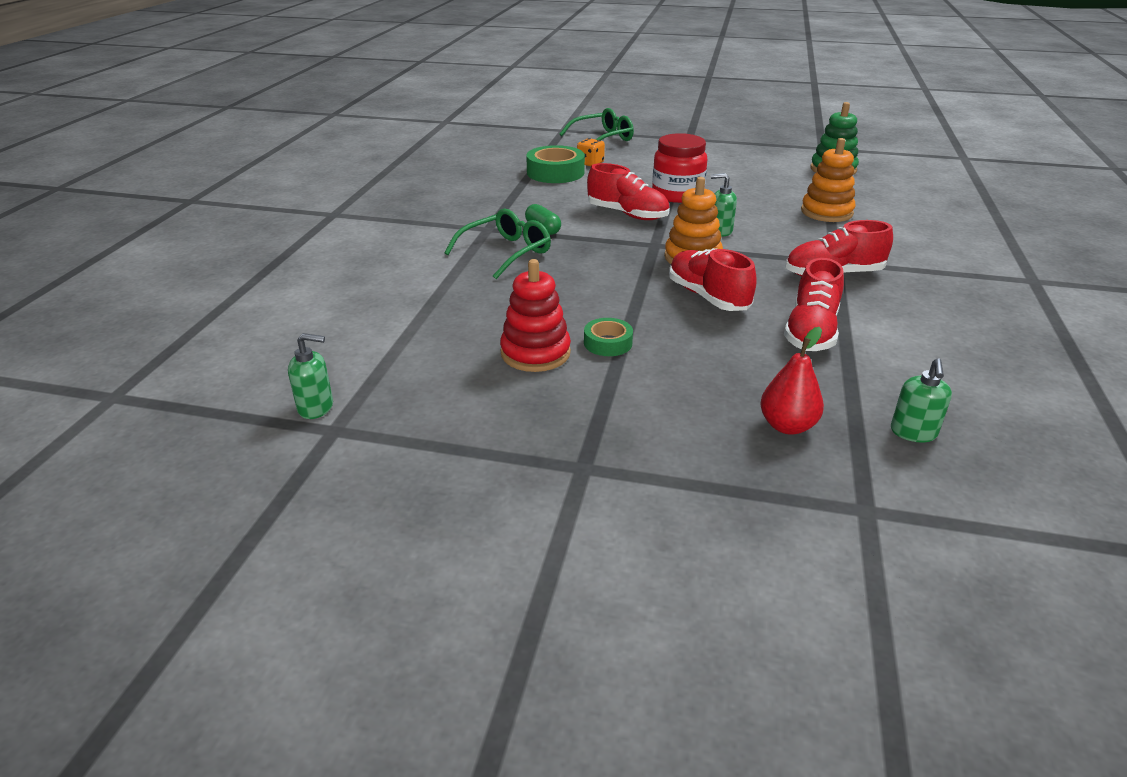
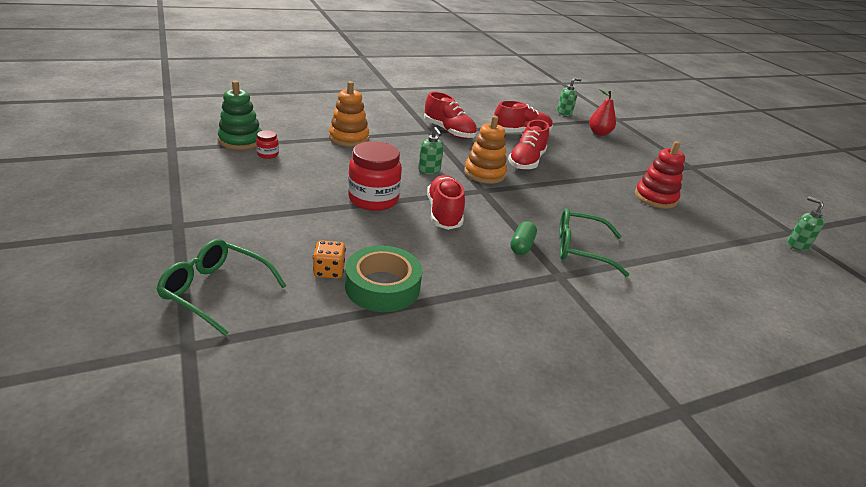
camera: 130 degrees left, 0 degrees up
(608, 343) = (613, 180): green tape -> none
(796, 174) = (268, 154): none -> red jar

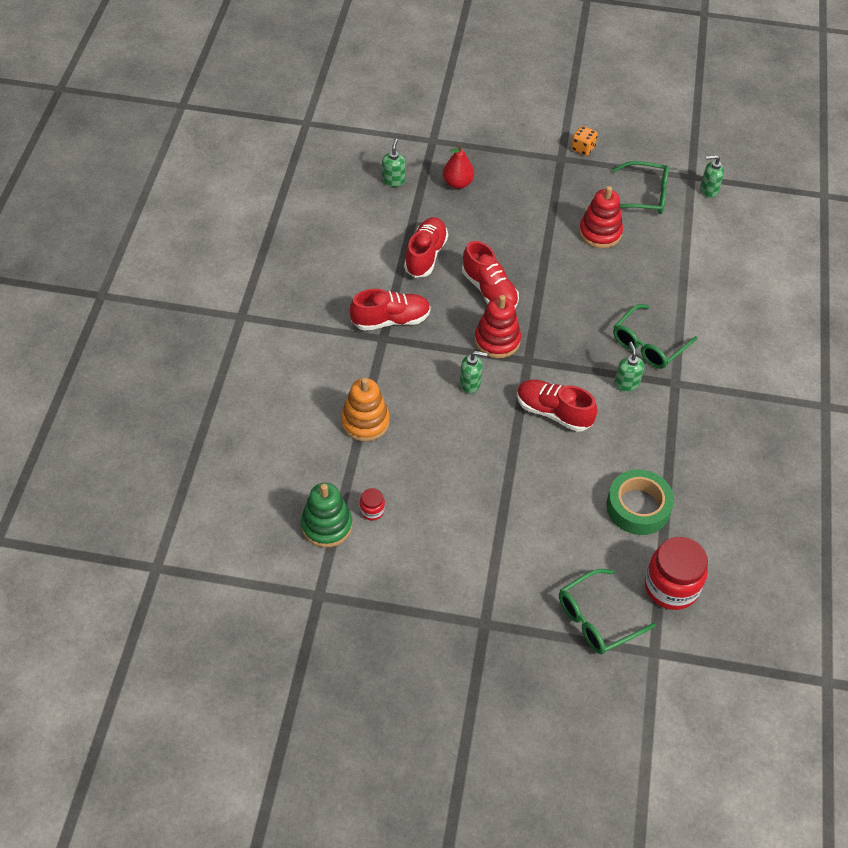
camera: 55 degrees left, 20 degrees up
(329, 271) = (603, 534): orange dice -> orange dice (583, 148)
(373, 199) = (505, 456): red jar -> red jar (671, 587)
(484, 173) = (497, 340): orange stacking toy -> red stacking toy
(521, 246) = (626, 383): green capsule -> green soap dispenser
(728, 212) = (645, 196): none -> green glasses

